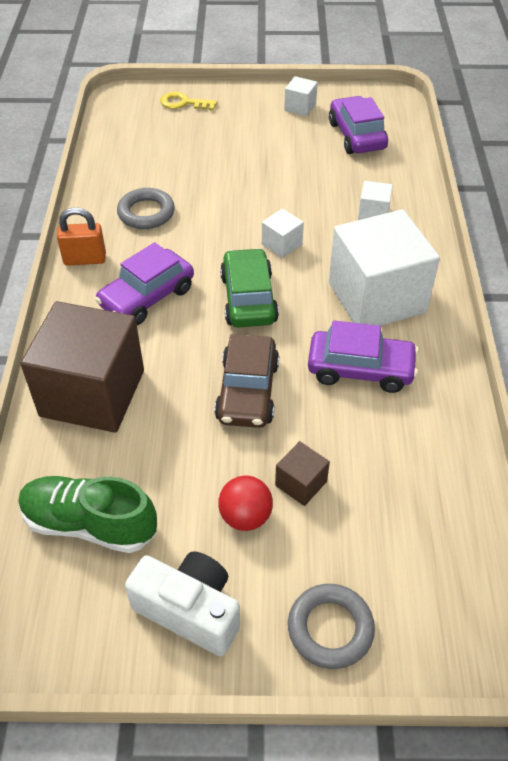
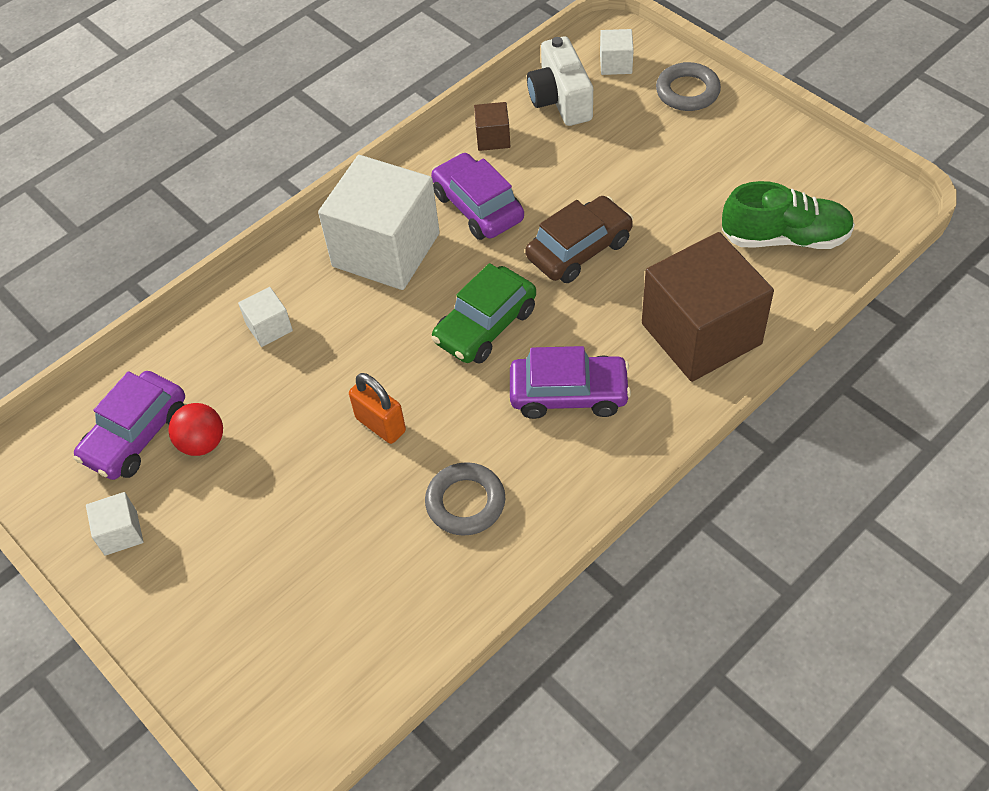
camera: 130 degrees left, 5 degrees up
(85, 259) = (584, 486): orange padlock -> orange padlock (380, 425)
(90, 524) = (785, 238): green shoe -> green shoe turned 60 degrees counterclockwise
(183, 103) = (225, 666): yellow key -> none
(190, 610) = (762, 150): white camera -> white camera (560, 100)
(245, 516) = (674, 173): red ball -> red ball (202, 443)
(282, 244) = (389, 358): white cube -> white cube (616, 64)
(301, 483) = (615, 167): brown cube -> brown cube (493, 138)

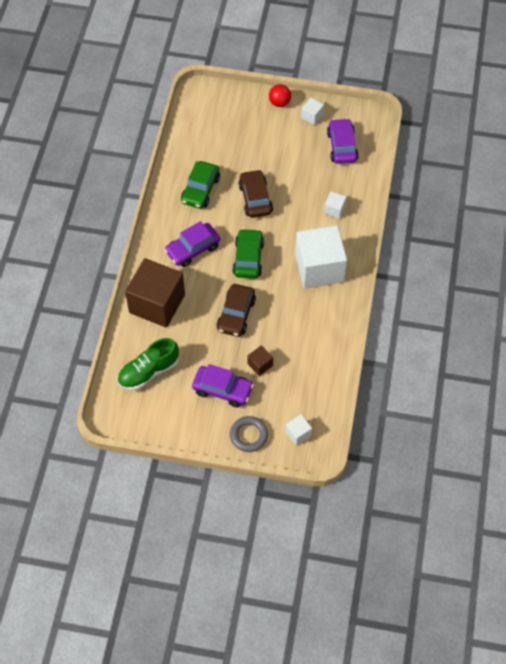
camera: 140 degrees right, 5 degrees up
(202, 443) = (315, 157): red ball -> red ball (279, 103)
(380, 425) = (255, 199): orange padlock -> brown car
(465, 502) = (200, 190): grey ring -> green car
(478, 207) = (298, 311): purple car -> purple car (222, 389)
(493, 138) = (322, 352): brown cube -> brown cube (260, 365)
(560, 100) = (308, 393): white camera -> none

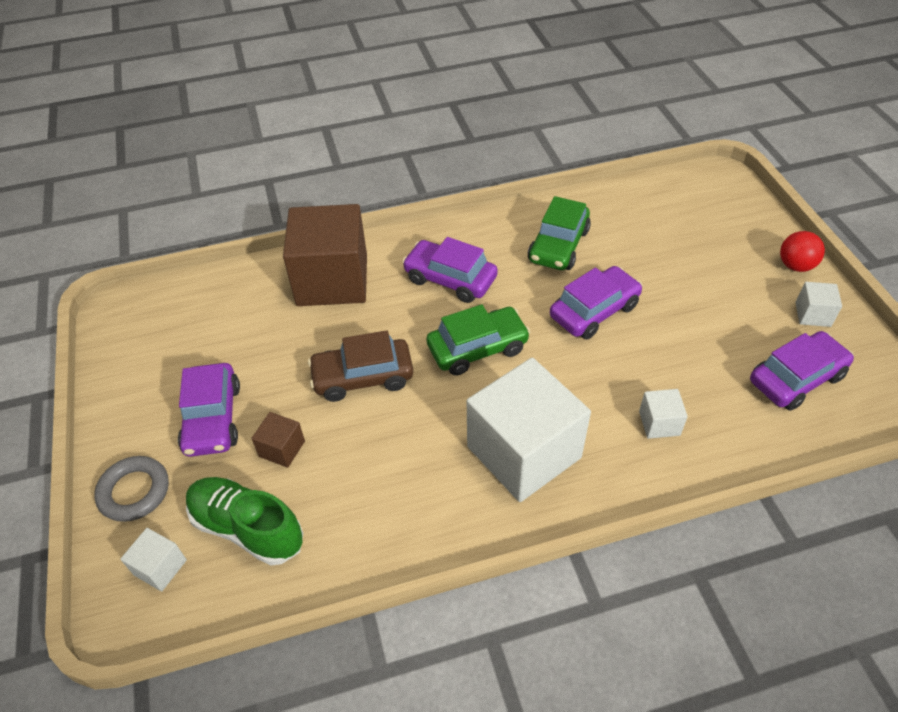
camera: 65 degrees right, 10 degrees down
(149, 372) = (210, 318): green shoe -> green shoe (247, 528)
(200, 190) = (558, 246): green car -> green car turned 60 degrees counterclockwise
(255, 199) = (594, 311): brown car -> purple car

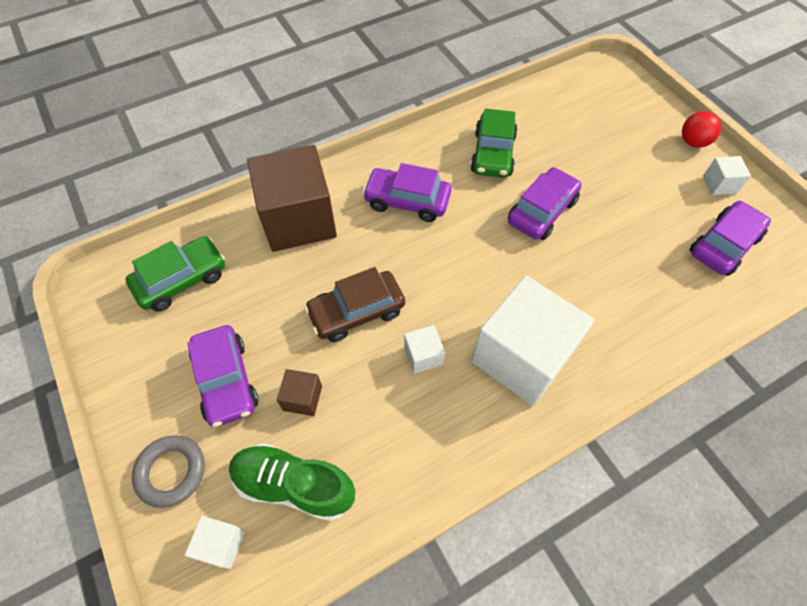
camera: 15 degrees left, 10 degrees up
(477, 348) = (452, 265): green car -> green car (182, 280)
(659, 423) = (627, 307): white cube -> white cube (423, 355)

